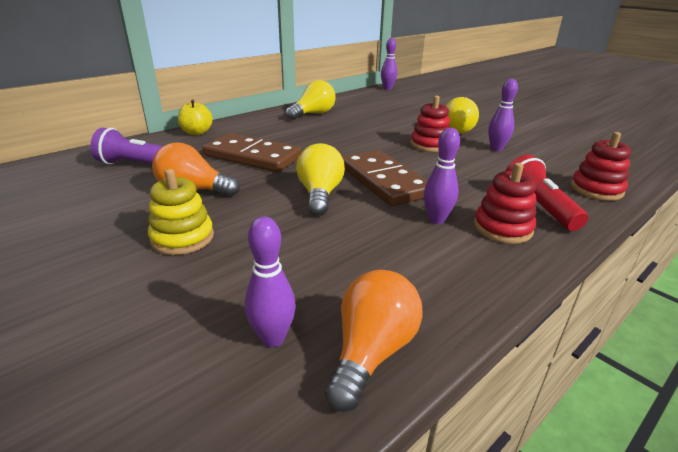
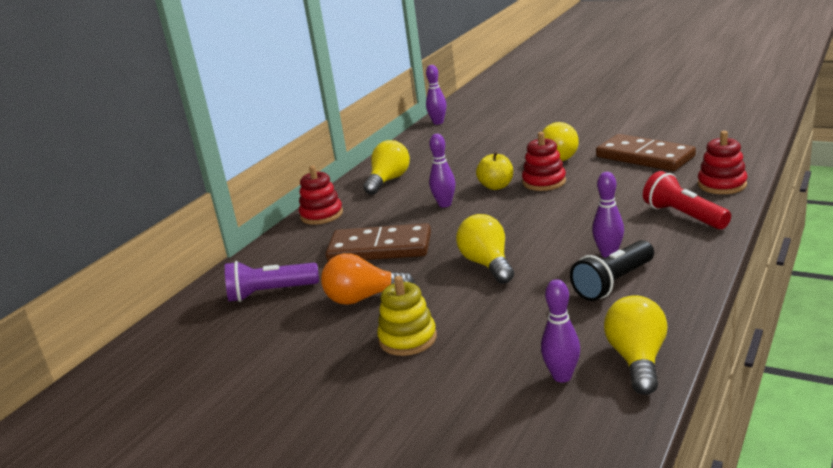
camera: 15 degrees left, 5 degrees down
(197, 132) = (285, 240): yellow apple -> yellow apple (496, 186)
(371, 352) = (637, 360): orange light bulb -> yellow light bulb
(384, 181) = (533, 233): brown domino -> brown domino (645, 157)
(418, 250) = (613, 283): none -> black flashlight
(496, 149) = (610, 168): purple bowling pin -> purple bowling pin (445, 204)
(502, 228) = (667, 244): red stacking toy -> red stacking toy (321, 215)

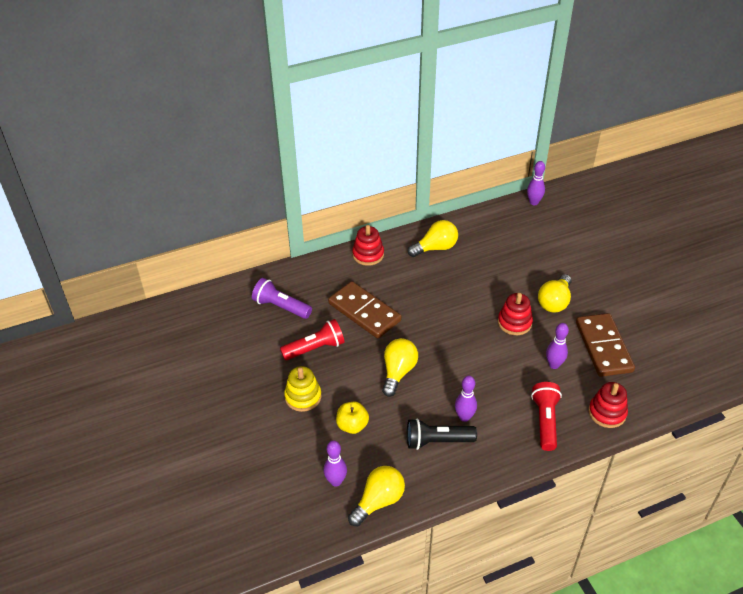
camera: 35 degrees right, 20 degrees up
(363, 298) = (315, 348): orange light bulb -> red flashlight
(445, 204) = (438, 299): purple bowling pin -> purple bowling pin (554, 365)
(496, 186) = (484, 304): yellow apple -> yellow apple (352, 425)

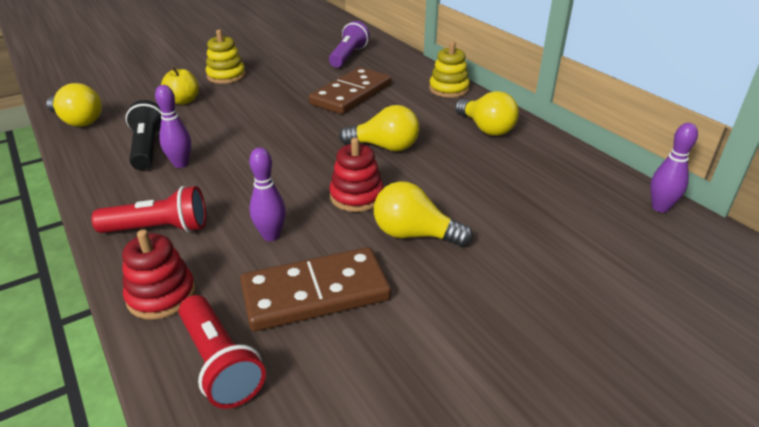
camera: 80 degrees right, 10 degrees down
(315, 348) = (292, 75): red flashlight -> red flashlight (220, 363)
(336, 481) = (114, 99): purple bowling pin -> none
(368, 254) = (448, 89): red stacking toy -> yellow stacking toy
(398, 372) = (258, 119): yellow light bulb -> yellow light bulb (385, 147)

